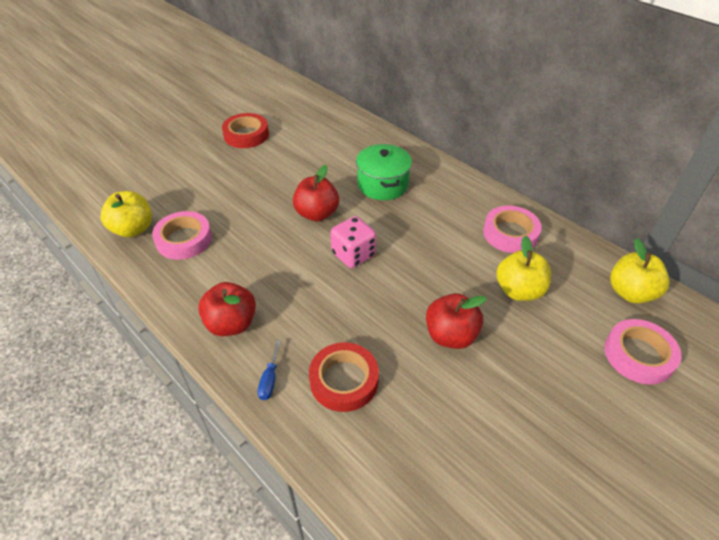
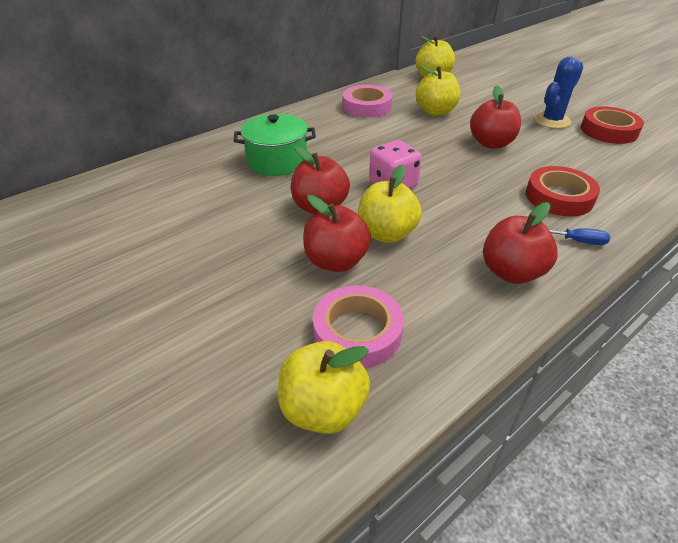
camera: 85 degrees left, 5 degrees down
(246, 135) = (98, 274): red tape -> red tape (608, 130)
(251, 226) = (336, 261): none -> red apple
(282, 251) = (386, 233): none -> yellow apple
(535, 412) = (552, 120): none -> blue cactus
(638, 355) = (489, 83): pink tape -> none

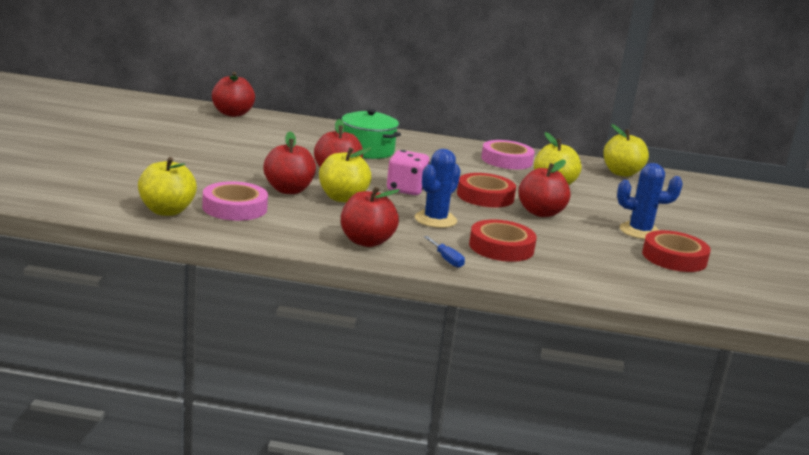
camera: 45 degrees right, 20 degrees down
(78, 196) = (232, 114): none -> red apple
(438, 152) = (485, 196): none -> red tape
(477, 202) = (435, 220): none -> blue cactus

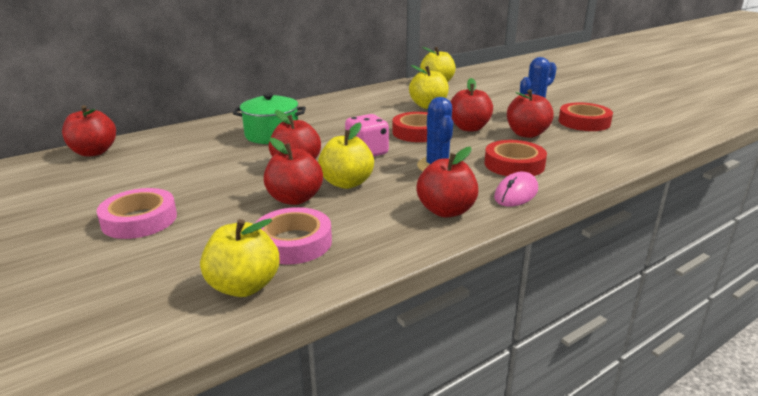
camera: 40 degrees left, 5 degrees up
(446, 259) = (516, 193): blue screwdriver -> pink mouse
(506, 160) = (367, 101): pink tape -> pink tape (139, 220)
(582, 238) = (527, 134): none -> red apple

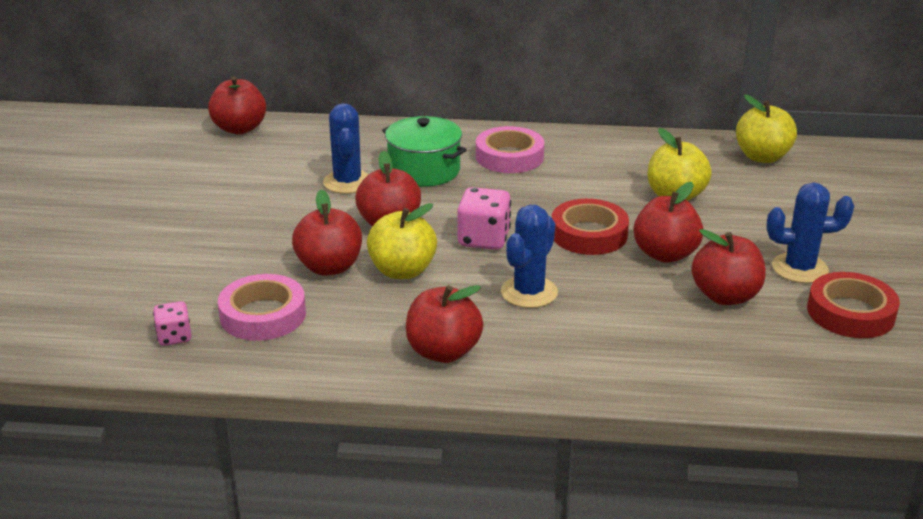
camera: 40 degrees right, 5 degrees up
(139, 220) = (184, 230): pink tape -> pink tape (509, 157)
(229, 154) = (347, 182): none -> blue cactus
(244, 286) = (174, 337): yellow apple -> pink dice
(514, 164) = (621, 332): red tape -> none
(516, 193) = (552, 369): pink mouse -> none

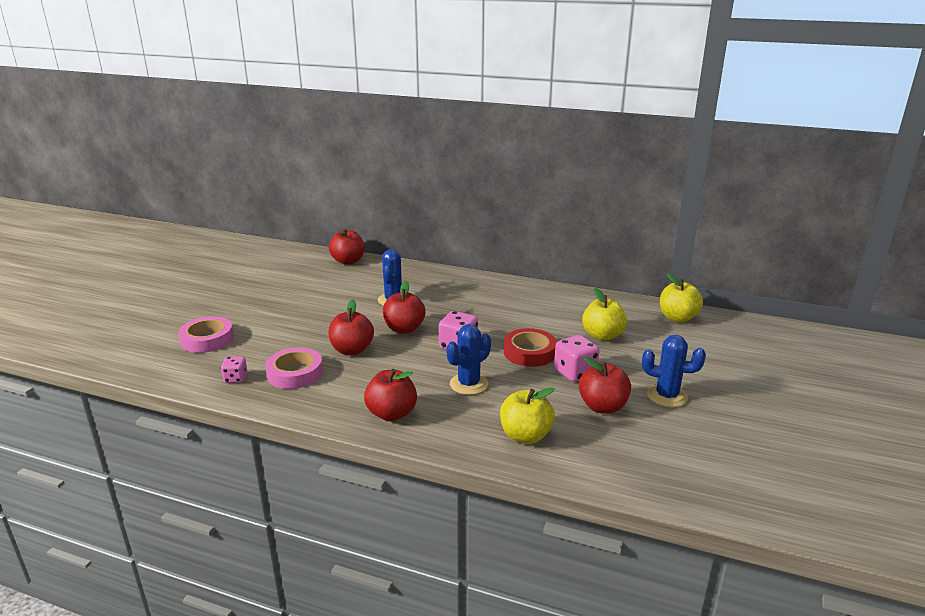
camera: 15 degrees right, 5 degrees down
(402, 271) = (395, 359): yellow apple -> yellow apple (525, 436)
(424, 170) = (445, 299): green pot -> none
(509, 157) = (504, 297): pink tape -> pink tape (207, 339)
(665, 254) = (575, 373): red apple -> pink dice
(850, 313) = (689, 432): red tape -> none

